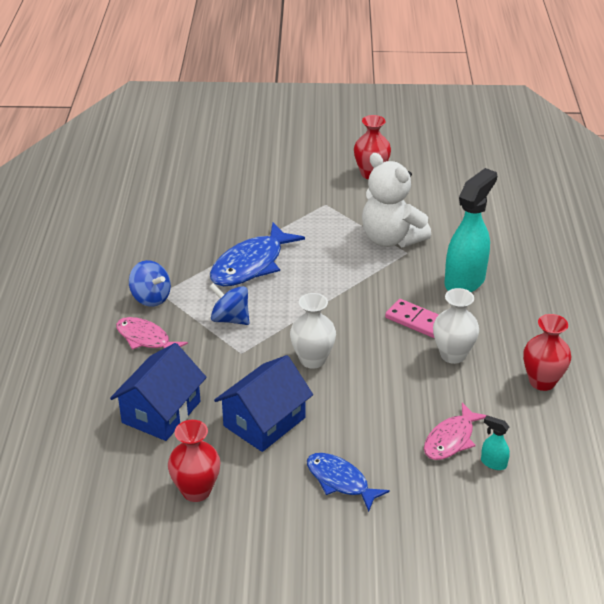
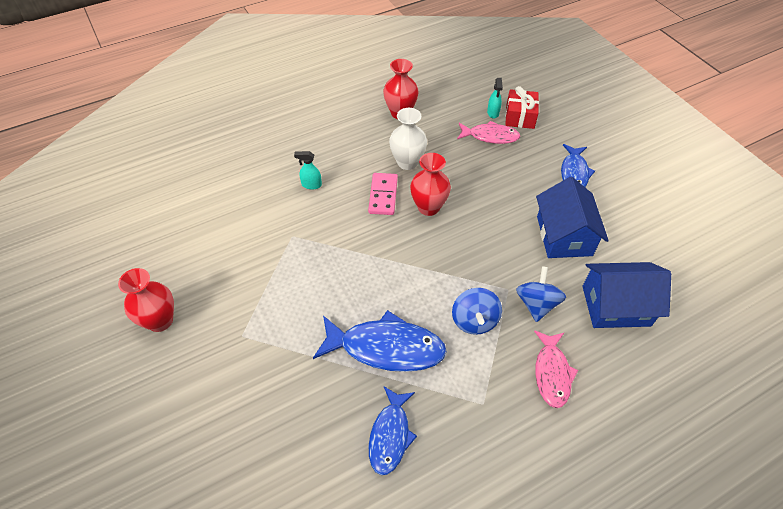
camera: 120 degrees left, 15 degrees up
(151, 298) = (496, 408): blue spinning top -> blue spinning top (536, 304)
(184, 243) = (390, 435): none -> blue fish
(196, 491) = (657, 241): red vase -> red vase (428, 207)
(264, 422) = (564, 236): blue house -> blue house turned 75 degrees clockwise
(312, 360) = (477, 238): white vase -> none
(391, 239) = (277, 255): white teddy bear -> none
(465, 281) = (311, 185): turquoise spray bottle -> turquoise spray bottle, size x0.42
(470, 485) = (520, 116): none -> red gift

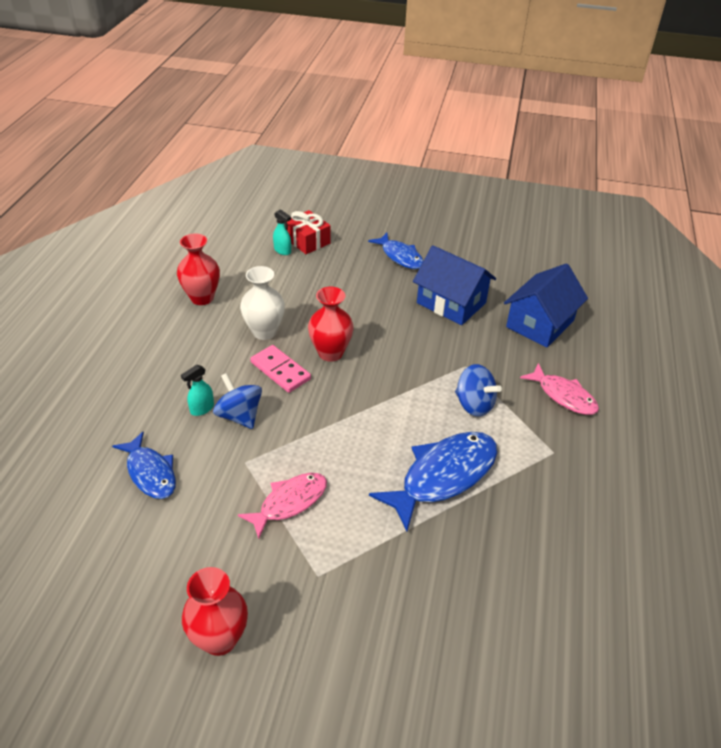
camera: 50 degrees left, 10 degrees down
(390, 435) = (530, 530): blue fish -> blue fish (150, 473)
(490, 136) = (305, 269): pink fish -> pink fish (289, 502)
(536, 304) = (496, 360): blue spinning top -> blue spinning top (239, 416)

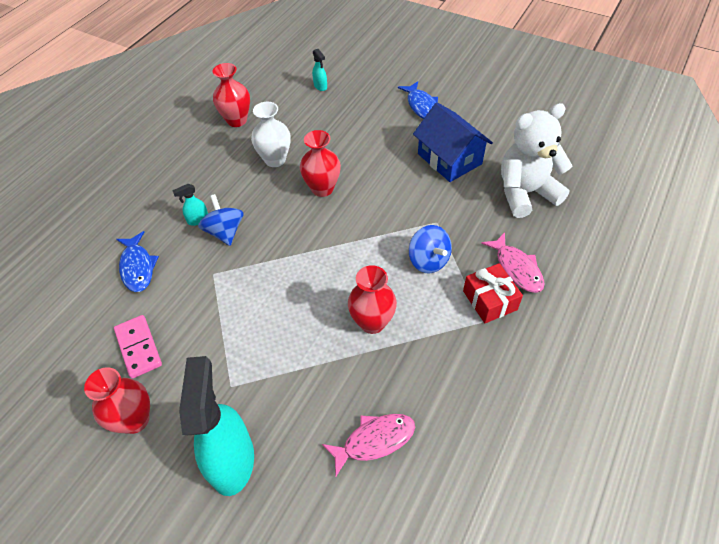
camera: 20 degrees right, 10 degrees up
(280, 371) = (274, 197): pink domino -> pink domino (139, 347)
(289, 502) = (234, 317): pink fish -> pink fish (374, 441)
(307, 241) = (345, 80): red gift -> red gift (489, 300)
(354, 652) = (232, 460): none -> turquoise spray bottle
(443, 476) = (372, 322): blue fish -> red vase
(540, 323) = (525, 193): blue house -> white teddy bear

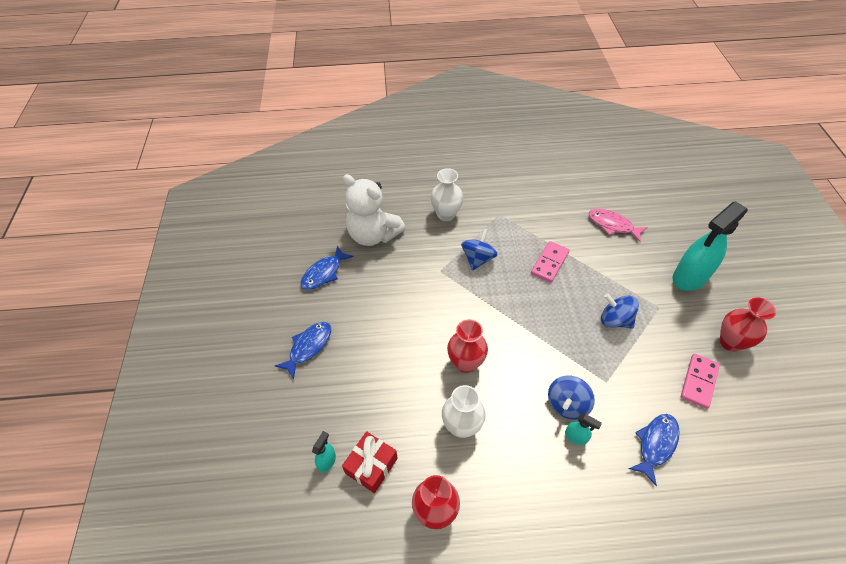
camera: 125 degrees left, 0 degrees up
(257, 330) = (615, 320): none -> blue spinning top
(372, 322) = (549, 263): red vase -> pink domino
(449, 159) = (367, 294): blue house -> none
(489, 300) = (481, 217): red gift -> red gift (371, 466)
(497, 140) = (324, 273): none -> blue fish
(516, 268) = (446, 214): pink fish -> white vase

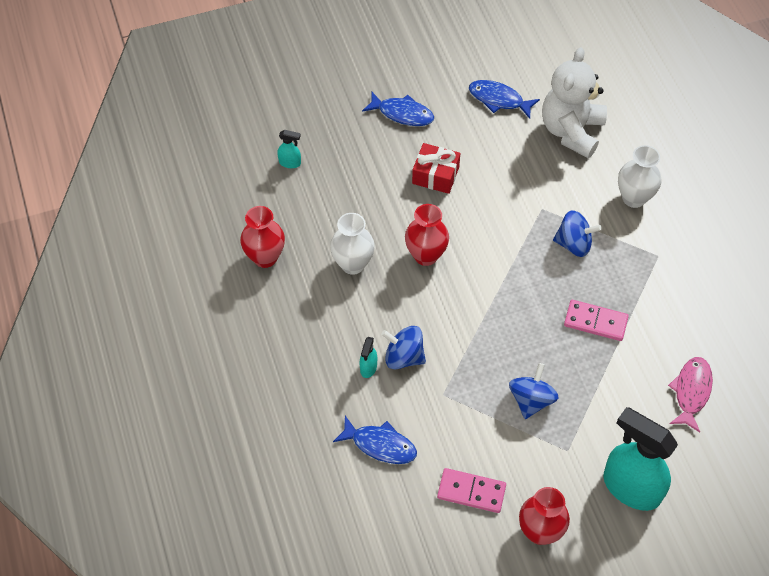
camera: 75 degrees right, 5 degrees up
(371, 466) = (294, 198): red gift -> red gift (435, 175)

